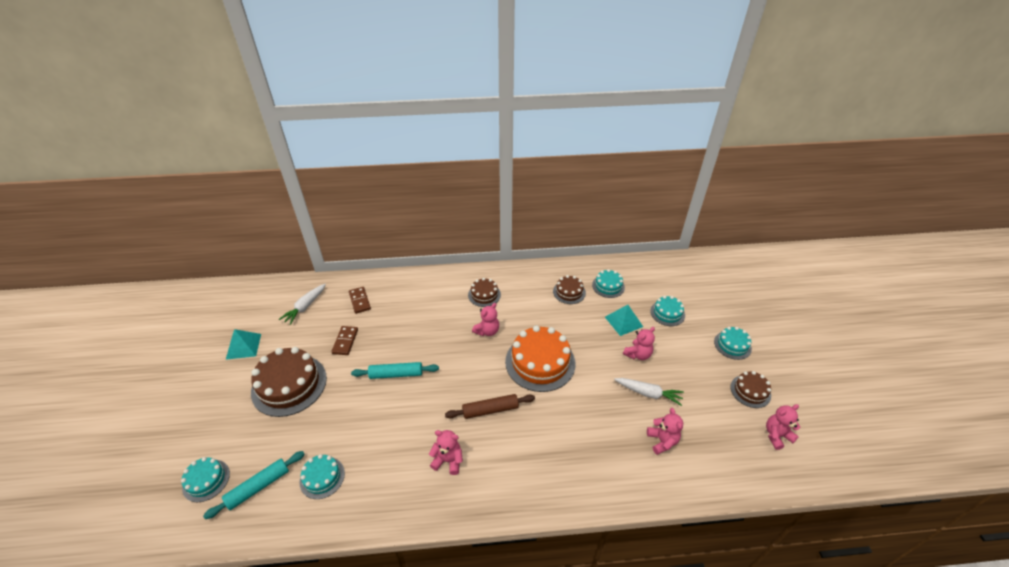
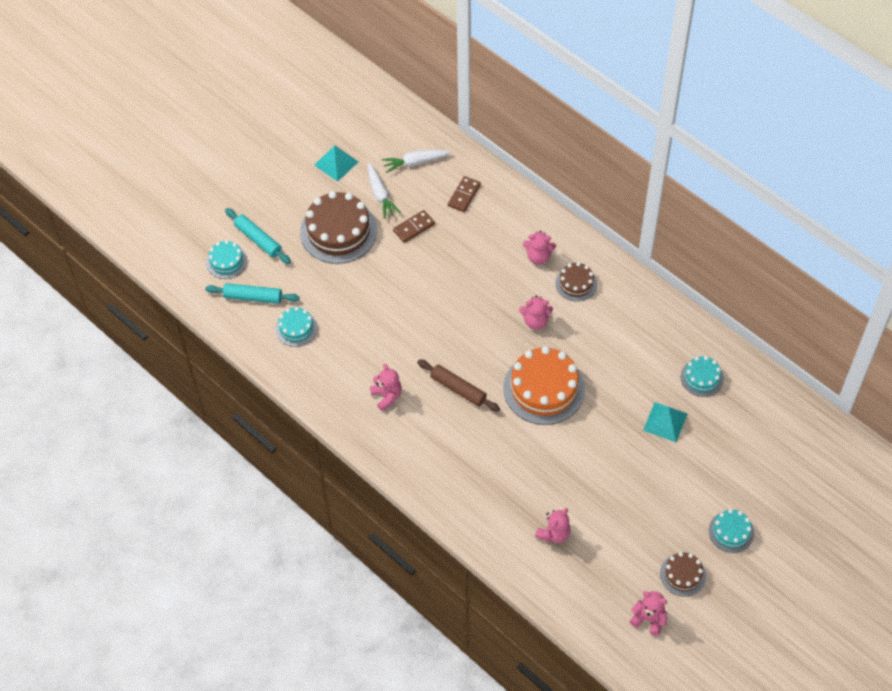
camera: 50 degrees right, 15 degrees up
(396, 374) = (422, 294): turquoise rolling pin -> turquoise rolling pin (258, 239)
(569, 292) = (656, 350): brown cake -> none
(638, 354) = (634, 459): pink teddy bear -> pink teddy bear (538, 257)
(648, 393) = (595, 494): white carrot -> white carrot (380, 194)
(667, 313) = (717, 452): turquoise cake -> none

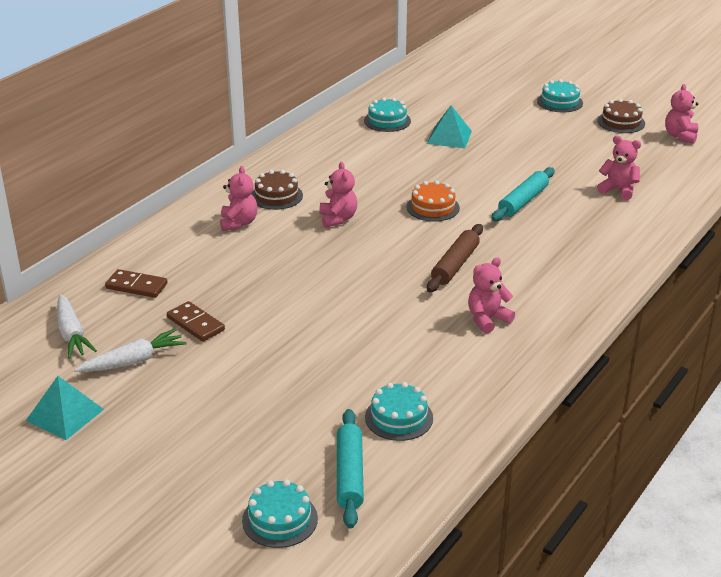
camera: 100 degrees left, 25 degrees down
(258, 239) = (228, 486): turquoise rolling pin -> turquoise rolling pin (523, 201)
(338, 231) = (206, 396): brown cake -> none
(544, 388) = (433, 207): orange cake -> orange cake, size x0.53

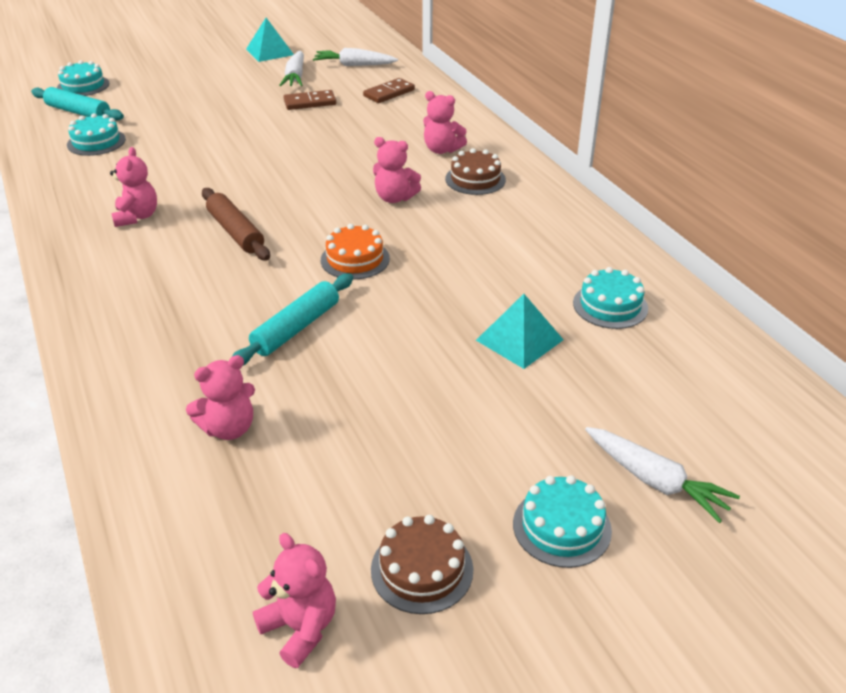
camera: 120 degrees right, 5 degrees up
(508, 90) = (655, 481): none -> white carrot
(523, 201) = (296, 328): turquoise rolling pin -> turquoise rolling pin turned 60 degrees clockwise

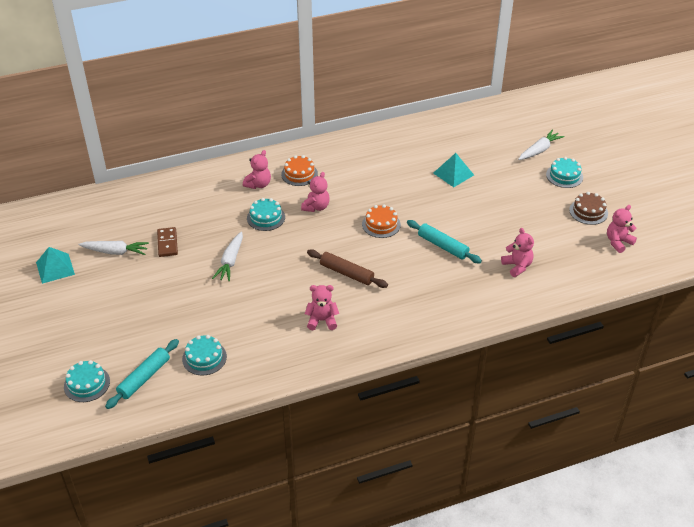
camera: 85 degrees left, 5 degrees up
(235, 232) = (346, 273): brown rolling pin -> brown rolling pin turned 60 degrees clockwise
(354, 65) = (104, 219): white carrot -> white carrot (230, 261)
(389, 93) = (164, 203): brown domino -> none
(475, 179) = (299, 174): brown cake -> orange cake
(610, 305) = (428, 143): turquoise cake -> turquoise cake (266, 217)

